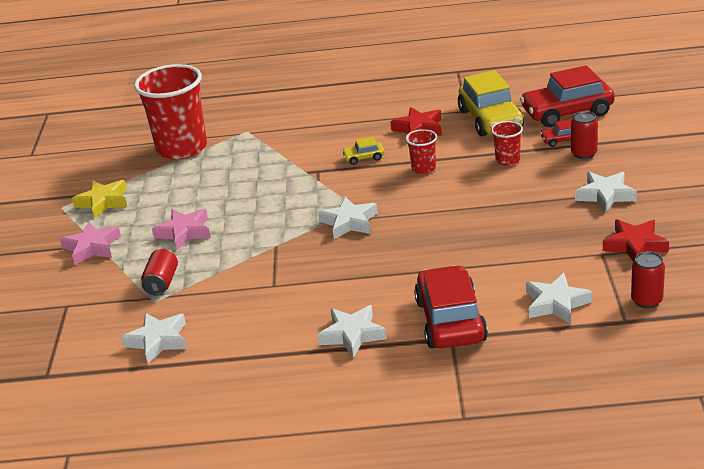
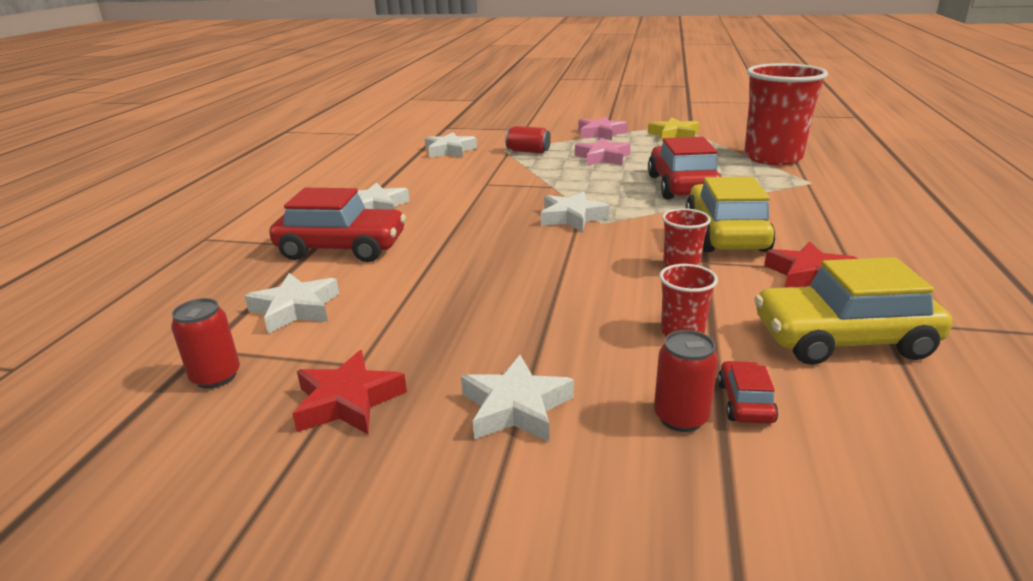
camera: 100 degrees right, 5 degrees down
(364, 158) = (725, 234): yellow car -> yellow car, size x2.22
(567, 112) = (878, 436): red car -> red car (682, 186)

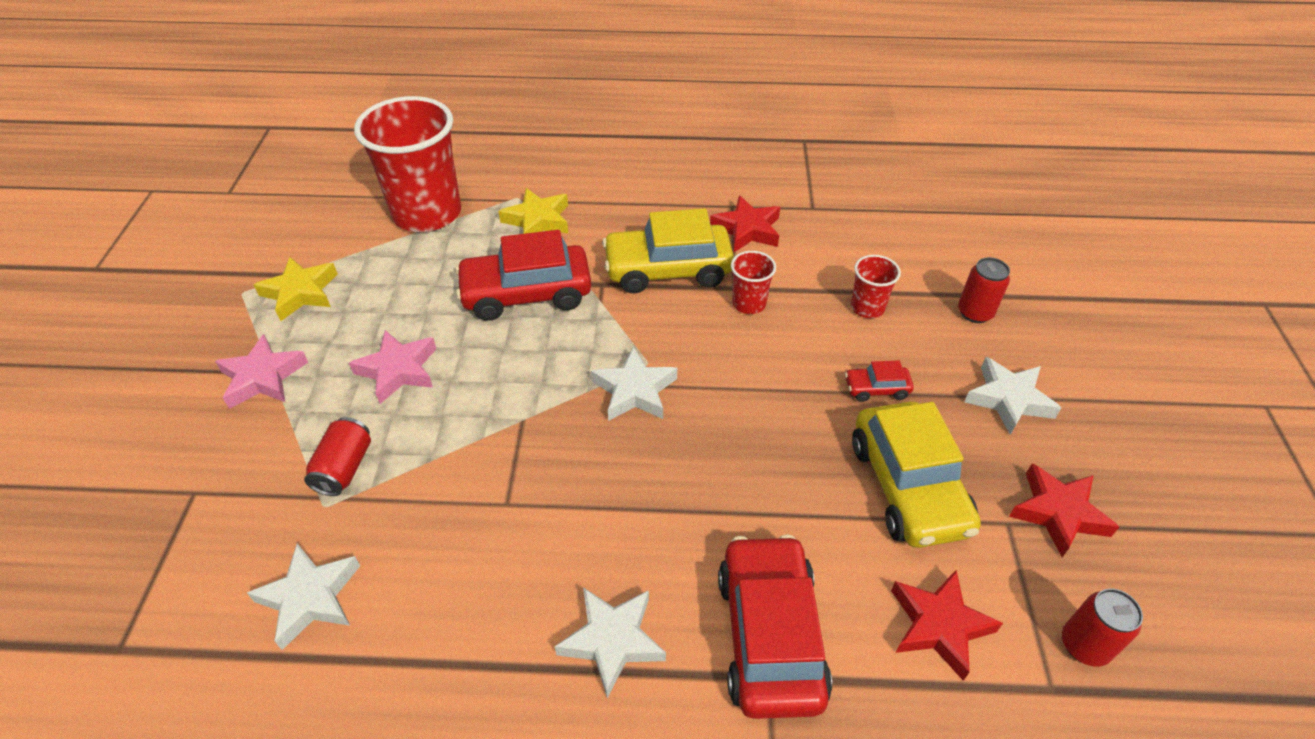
camera: 100 degrees left, 20 degrees up
(295, 309) = (939, 626): white star -> red star
(745, 402) = (943, 282): red car -> red car (876, 389)
(780, 189) = (537, 220): none -> yellow star
(843, 339) = (845, 229): yellow car -> yellow car (908, 487)

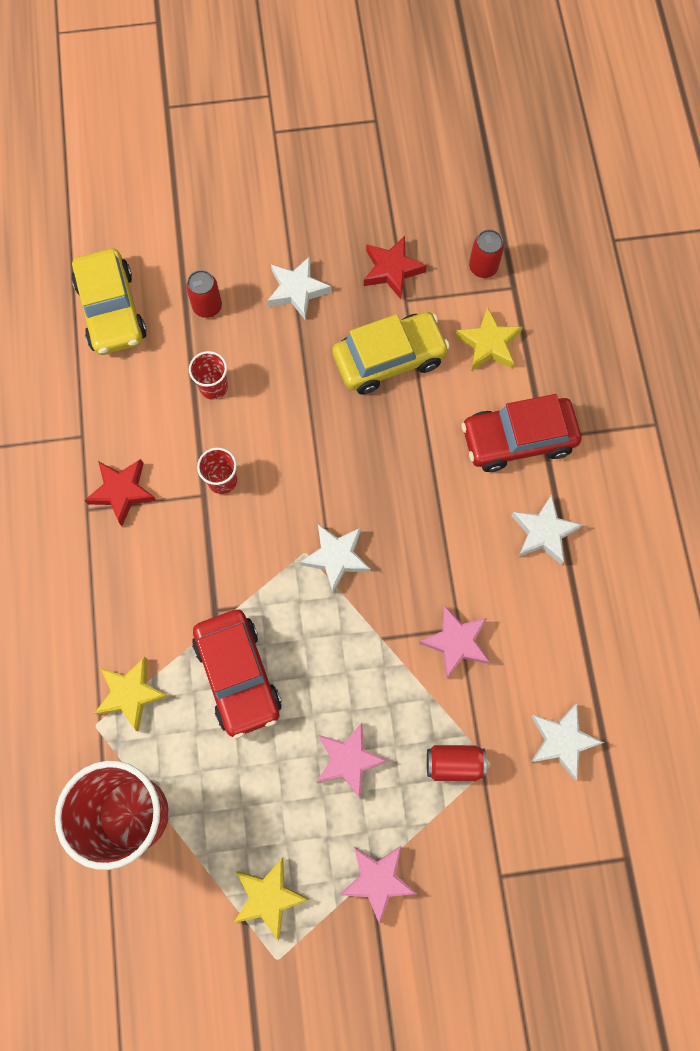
camera: 100 degrees left, 25 degrees up
(489, 496) = (456, 642): none -> pink star
(668, 270) = (188, 555): yellow car -> yellow car (112, 311)
(876, 389) = (302, 379): red car -> none
(939, 626) = (489, 344): red star -> yellow star

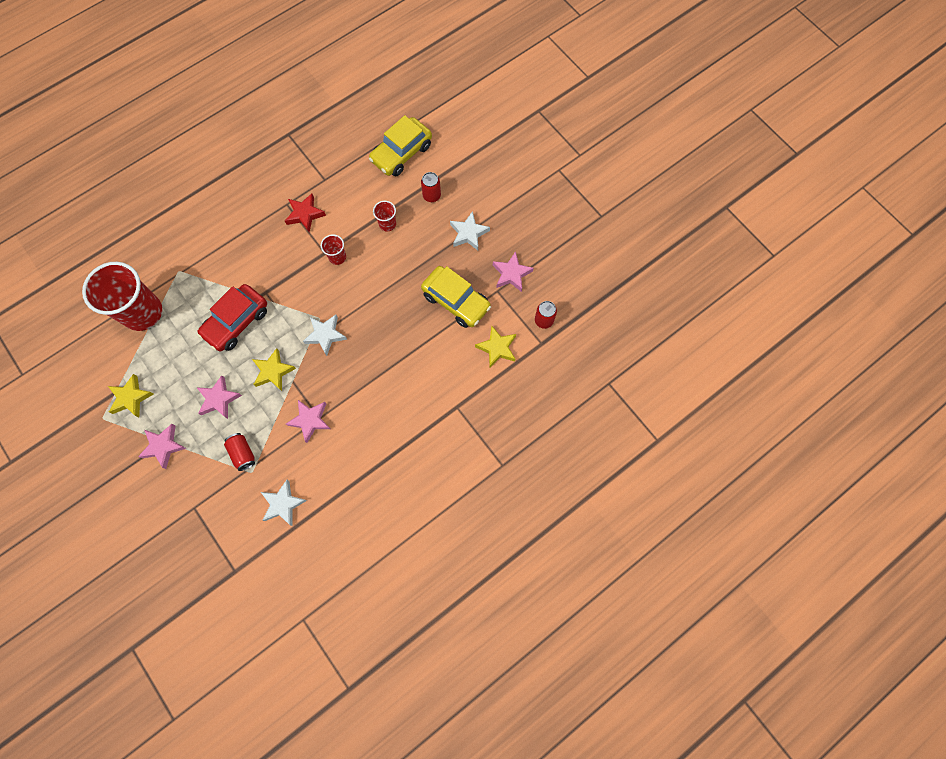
camera: 60 degrees right, 0 degrees up
(131, 694) = (202, 278): yellow star -> yellow star (273, 371)
(392, 270) = (511, 274): red star -> pink star
(518, 439) = (447, 393): red car -> none
(543, 532) = (399, 435): white star -> none

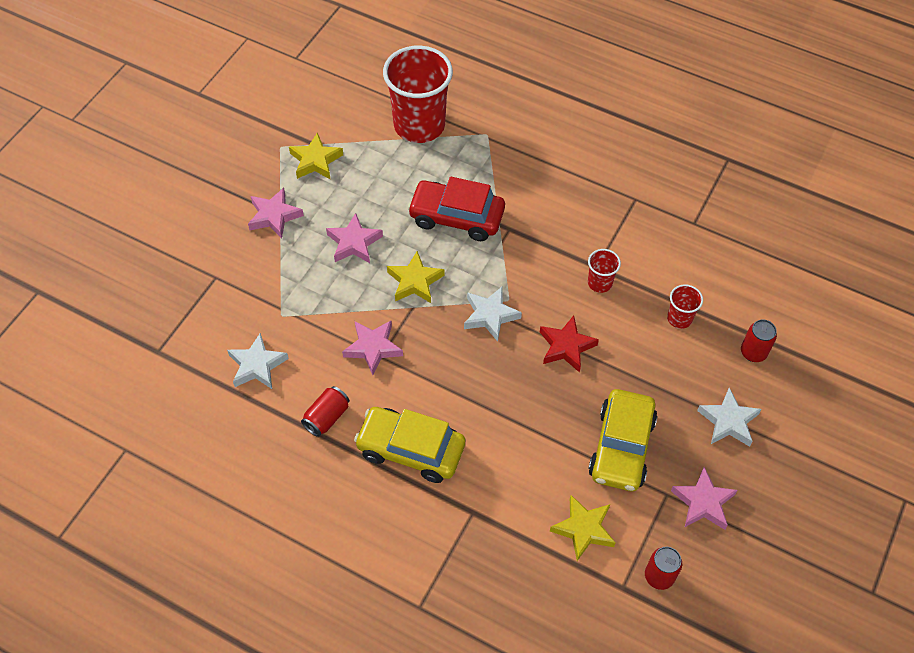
camera: 65 degrees right, 15 degrees down
(243, 453) = (300, 296): red can -> red can (327, 417)
(305, 214) = (634, 223): red star -> red star (566, 346)
(401, 153) = (789, 291): yellow car -> yellow car (410, 450)

